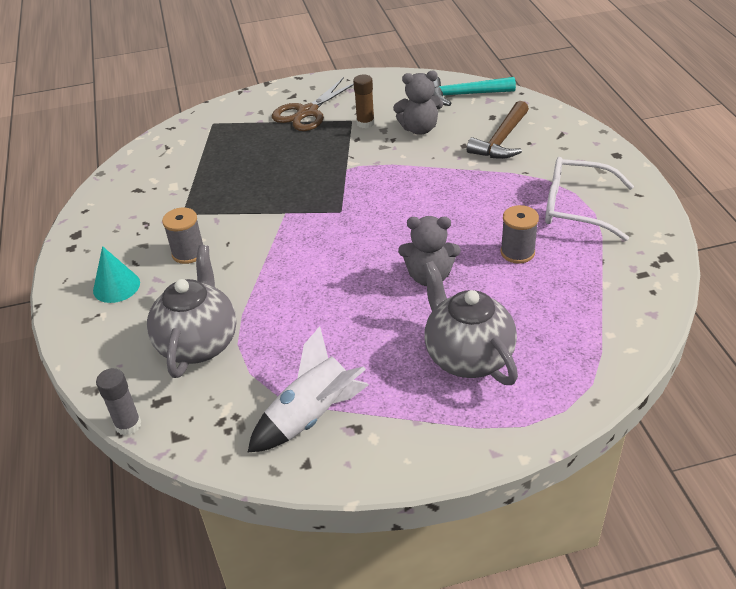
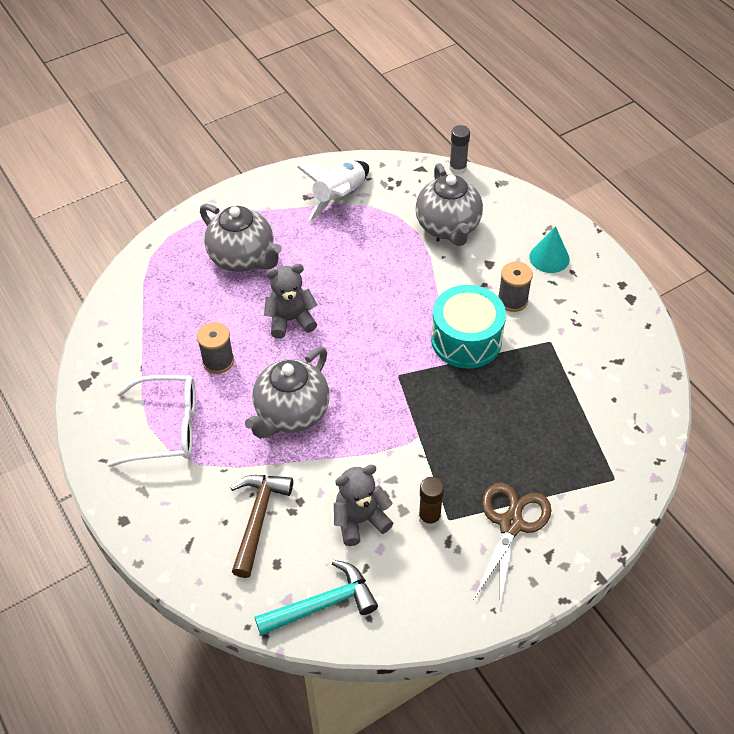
camera: 160 degrees right, 10 degrees up
(259, 228) = (466, 340): none -> turquoise drum
(453, 199) = (291, 413): none -> grey teapot

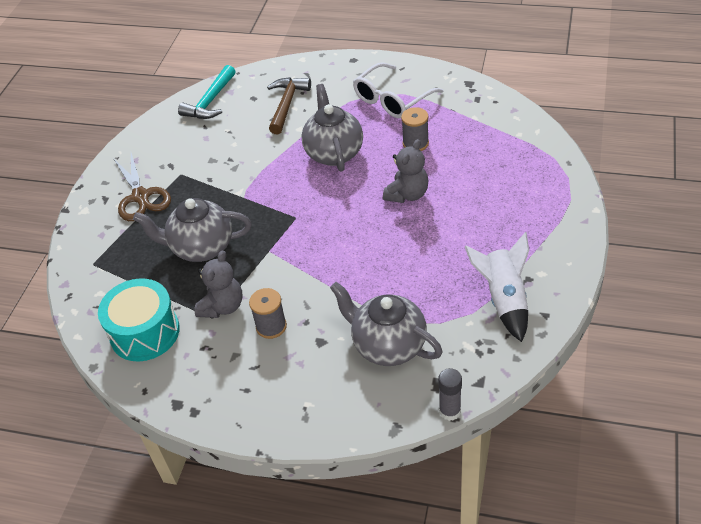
camera: 140 degrees right, 5 degrees down
(243, 258) = (497, 203): grey teapot -> grey teapot (201, 248)
(258, 518) = (287, 104): brown hammer -> brown hammer turned 135 degrees counterclockwise
(360, 520) = (231, 140): grey teddy bear -> grey teddy bear (222, 306)
(429, 517) = (192, 167): brown glue stick -> none
(466, 340) = (275, 272): turquoise drum -> turquoise drum (145, 332)
(549, 258) = (277, 387): turquoise cone -> none

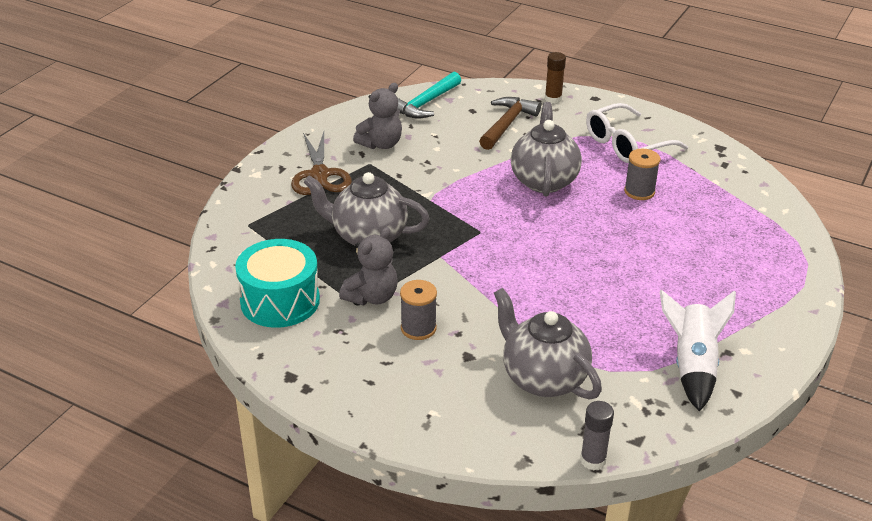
camera: 10 degrees right, 10 degrees down
(318, 69) = (553, 99): none -> brown glue stick
(407, 194) = (614, 238): grey teddy bear -> grey teddy bear (381, 144)

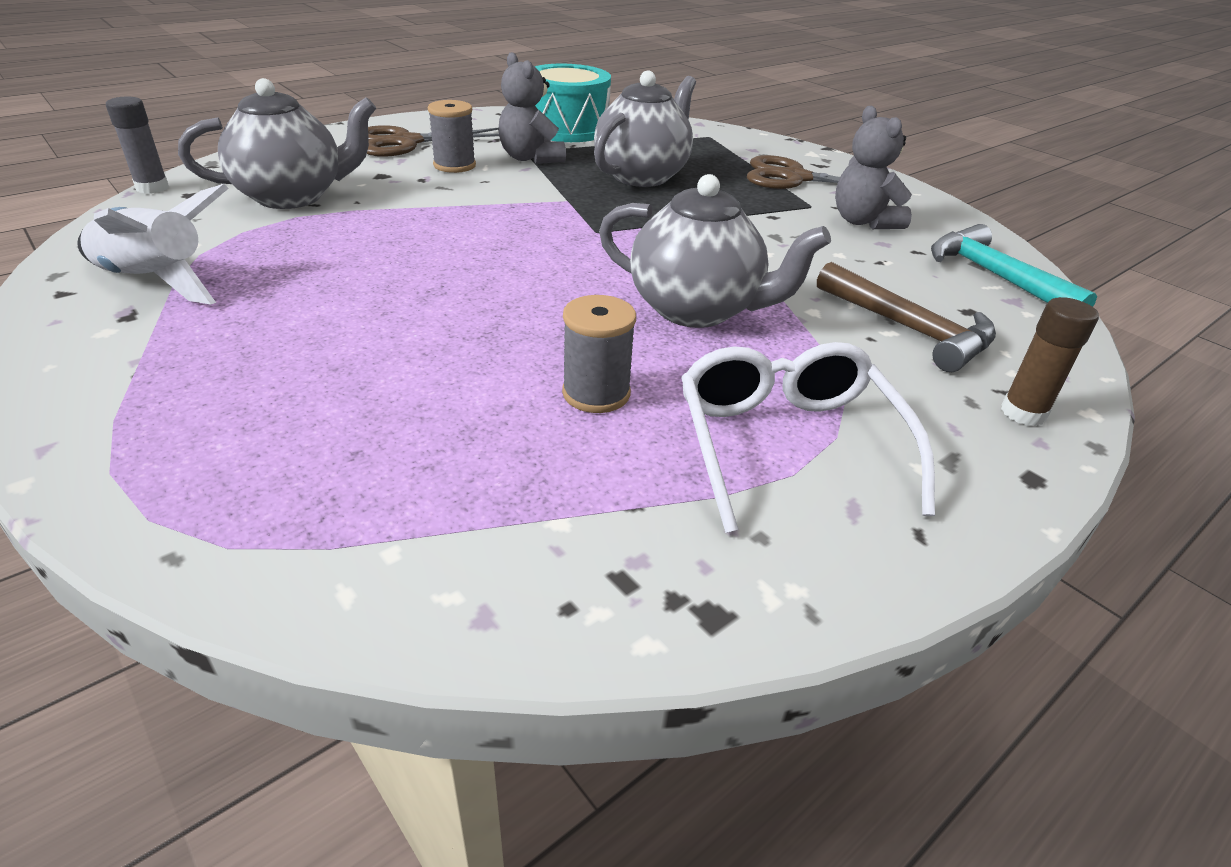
camera: 110 degrees right, 0 degrees up
(387, 376) = (406, 142): none -> brown scissors

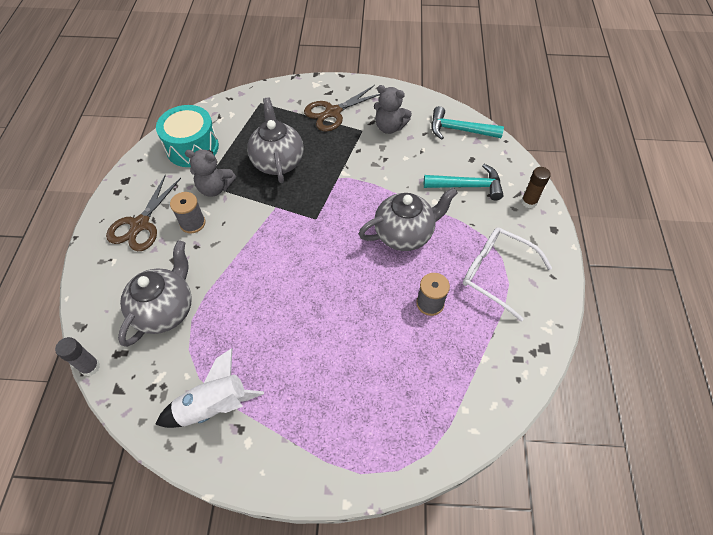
camera: 45 degrees left, 20 degrees up
(910, 329) = (468, 186): brown hammer -> turquoise hammer

